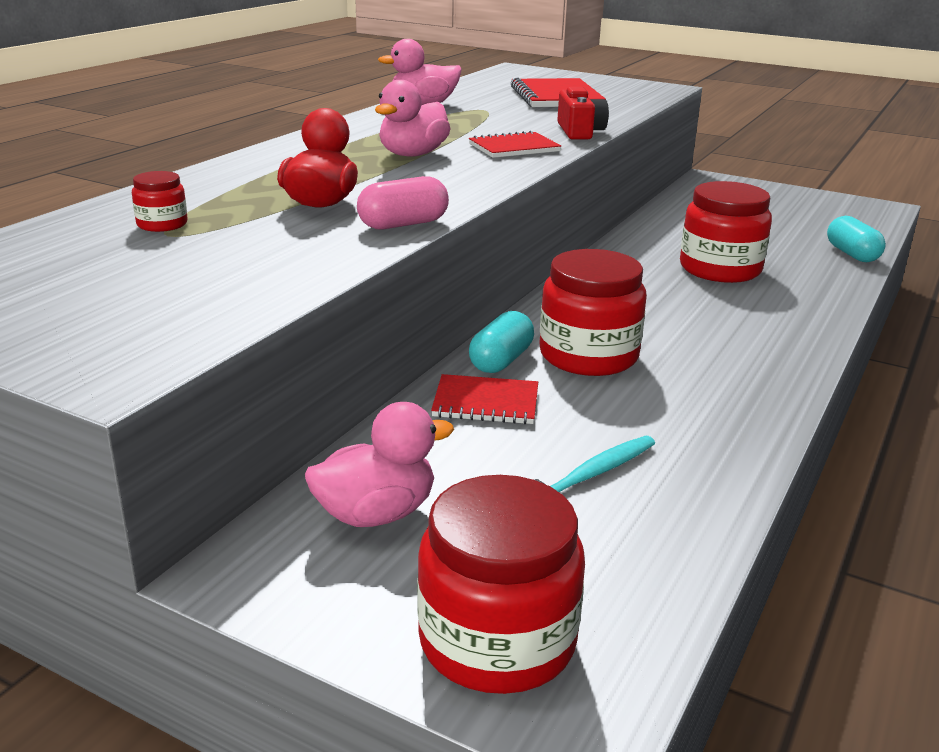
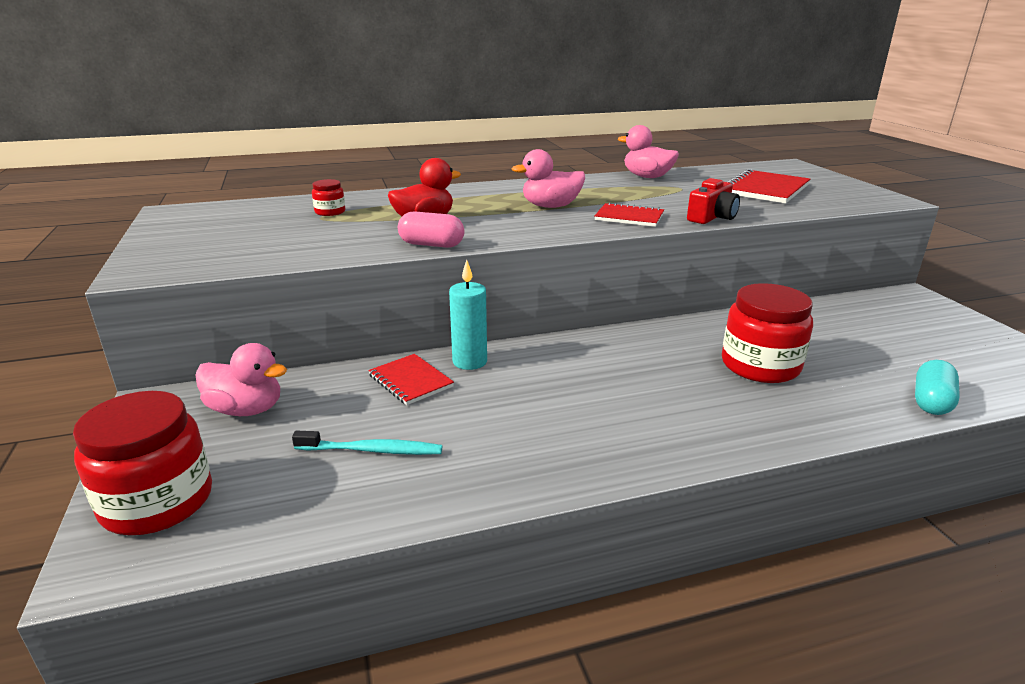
camera: 45 degrees right, 0 degrees up
(501, 360) = (469, 361): turquoise capsule -> turquoise candle
(588, 356) = (526, 382): red jar -> none

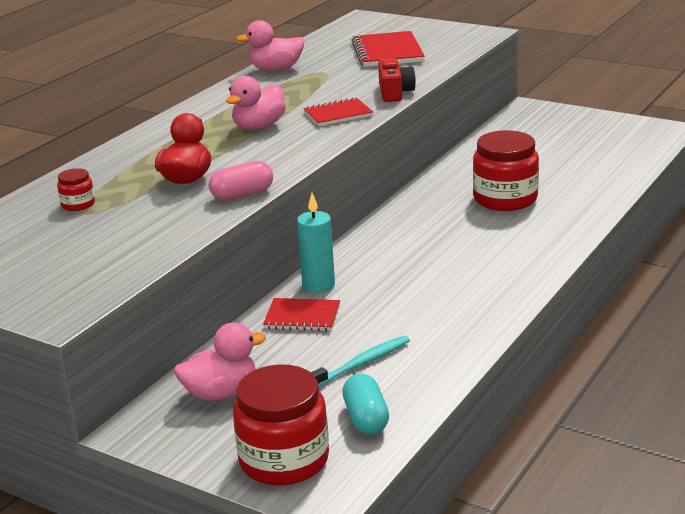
camera: 40 degrees left, 0 degrees up
(931, 402) = (618, 178): turquoise capsule -> turquoise capsule (366, 418)

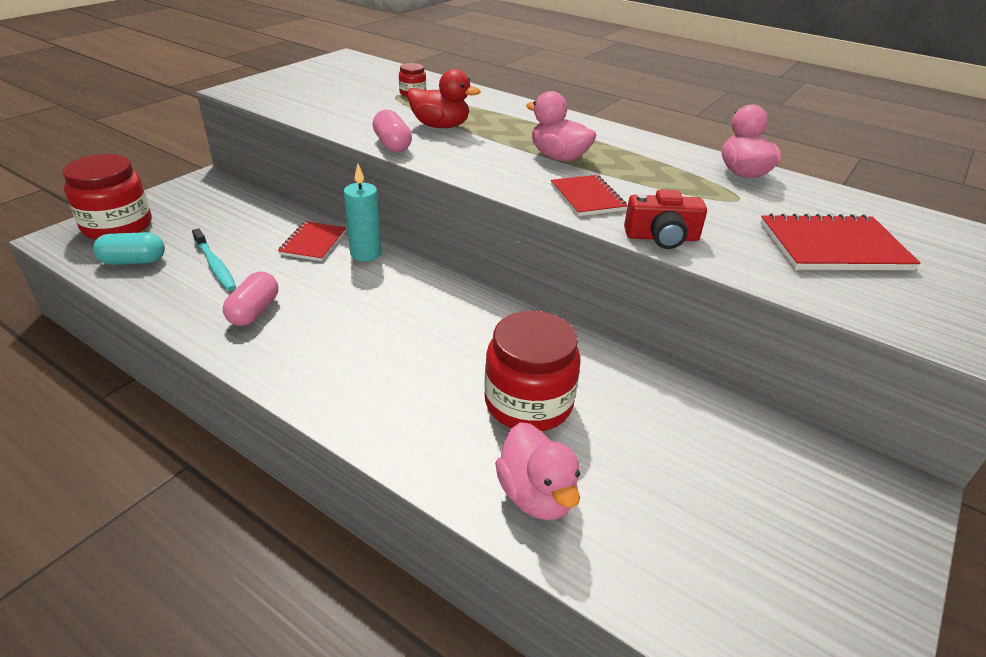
camera: 90 degrees right, 10 degrees up
(221, 393) = (226, 206): pink duck -> pink duck (537, 495)
(436, 322) = (254, 311): none -> pink capsule

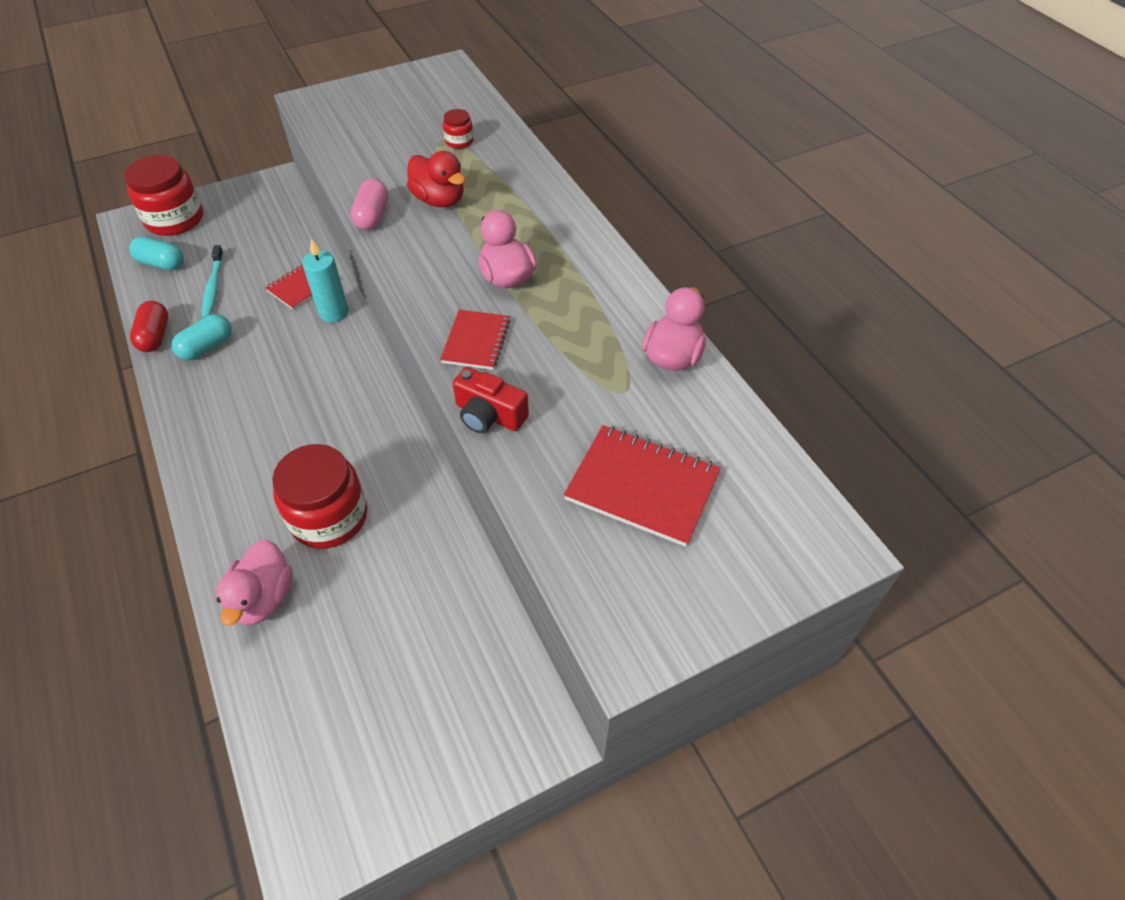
camera: 30 degrees right, 15 degrees up
(182, 319) = (155, 336): none -> red capsule
(254, 311) = (207, 347): pink capsule -> turquoise capsule

